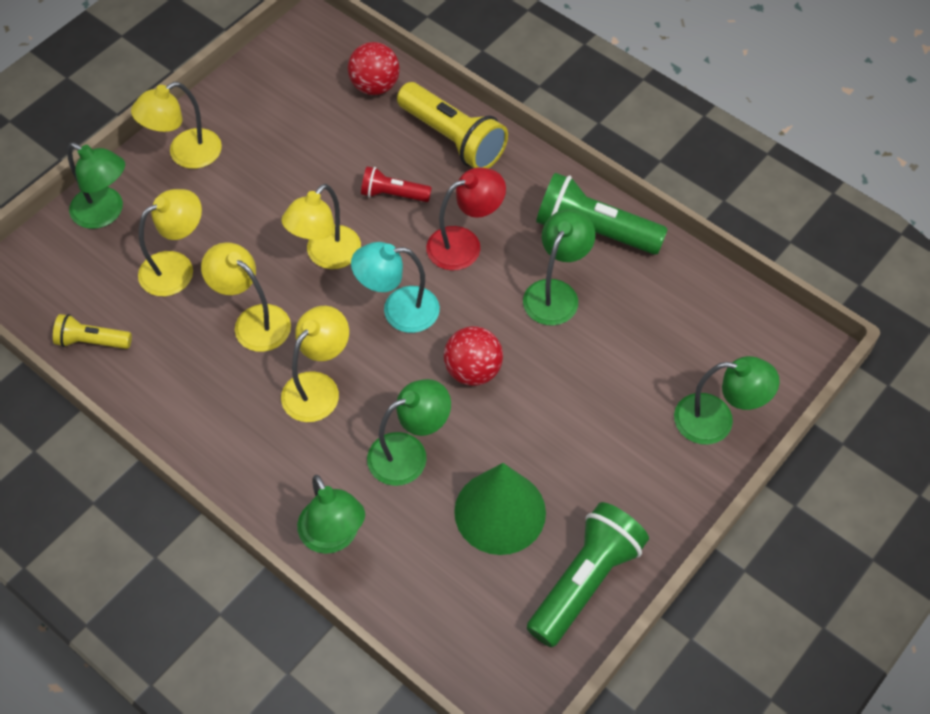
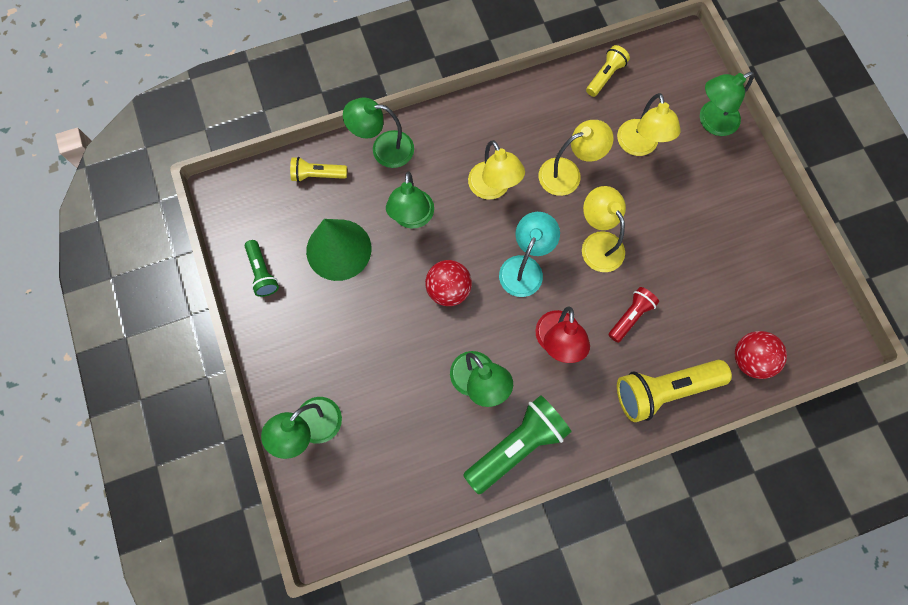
camera: 120 degrees right, 15 degrees up
(185, 154) = (742, 192): yellow lamp -> none
(417, 596) = (318, 175): none -> yellow flashlight
(585, 581) = (262, 272): green flashlight -> green flashlight, size x0.55

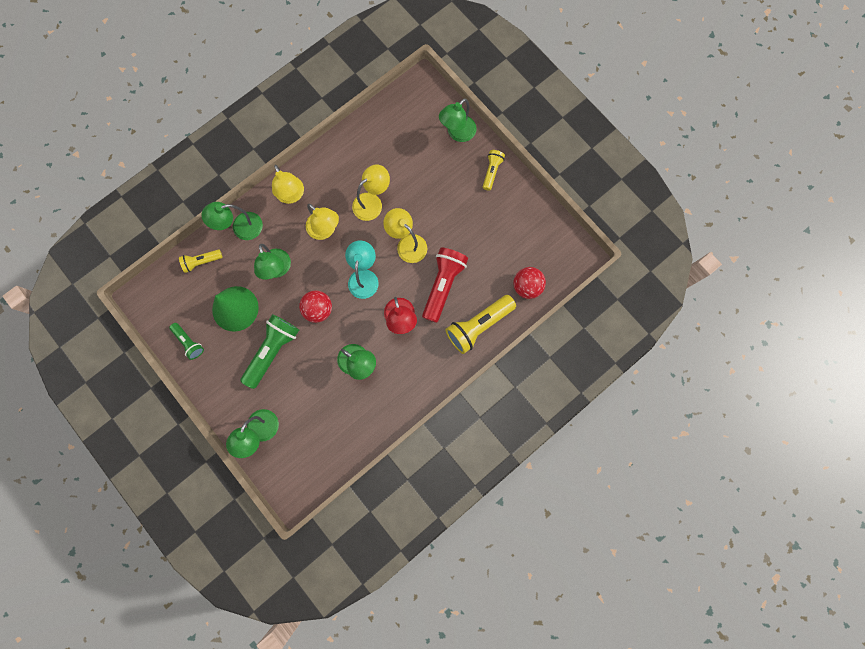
camera: 20 degrees left, 5 degrees up
(517, 445) = (396, 395): green flashlight -> green flashlight (272, 351)
(605, 76) = (376, 124): yellow flashlight -> yellow flashlight (491, 172)
(630, 316) = (443, 285): red flashlight -> red flashlight, size x1.80
(639, 146) = (414, 167): yellow lamp -> yellow lamp (292, 195)

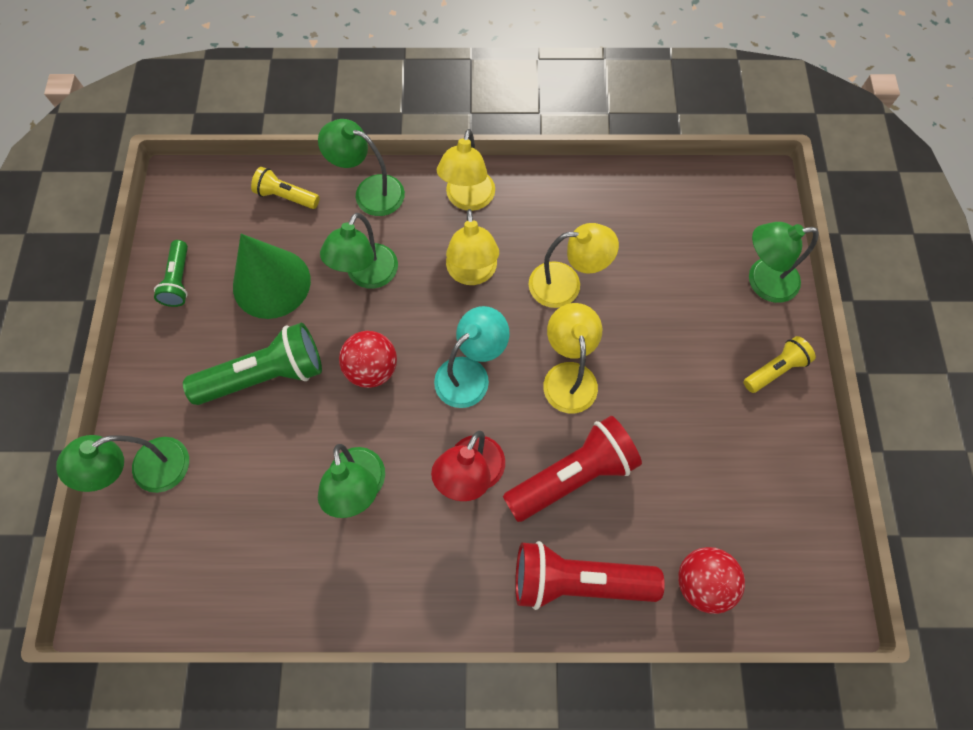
camera: 40 degrees right, 10 degrees down
(478, 326) = (577, 580): yellow flashlight -> red flashlight

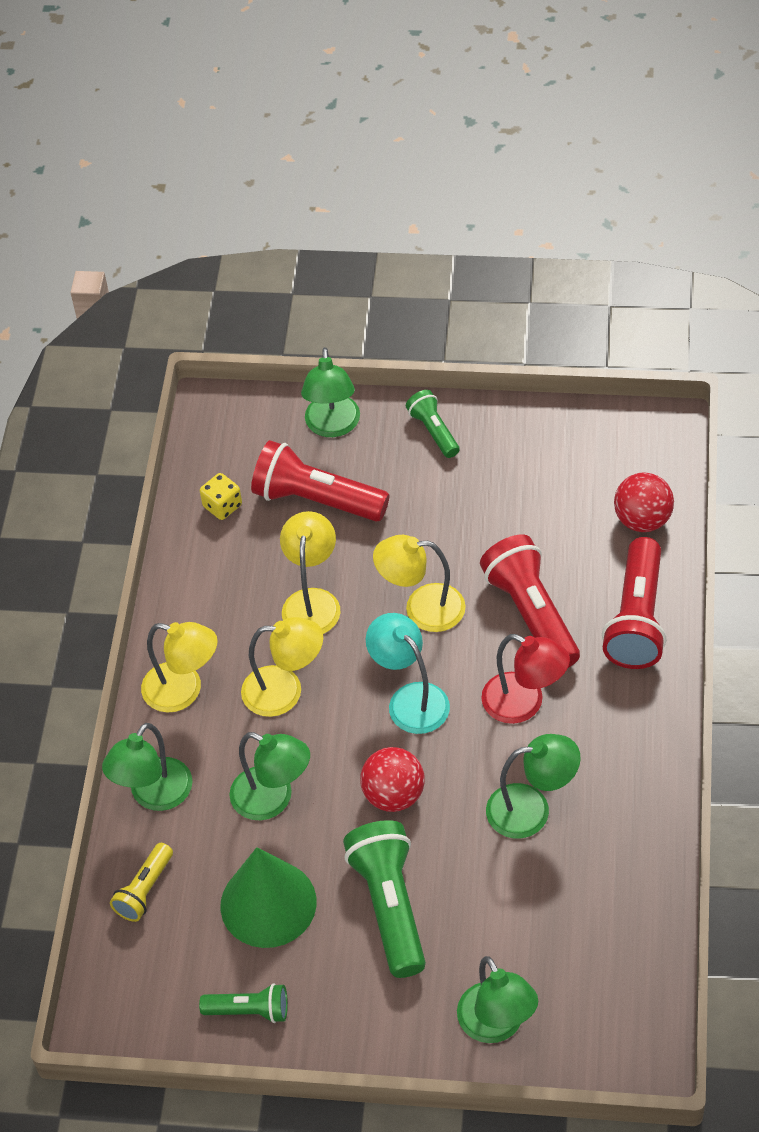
camera: 80 degrees left, 15 degrees down
(657, 204) = (222, 506): none -> yellow dice
(676, 277) = (316, 500): none -> red flashlight
(774, 369) = (434, 431): yellow flashlight -> green flashlight

